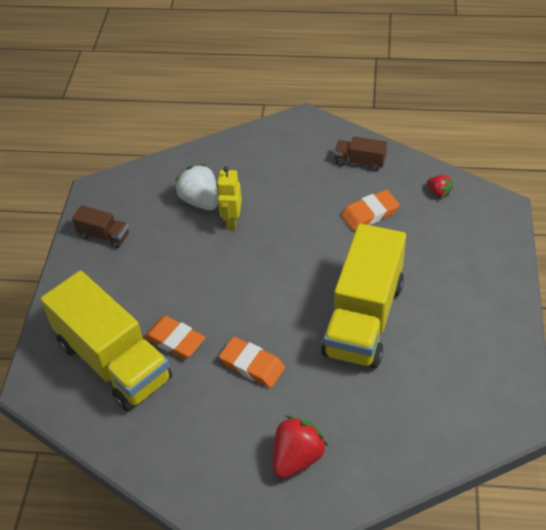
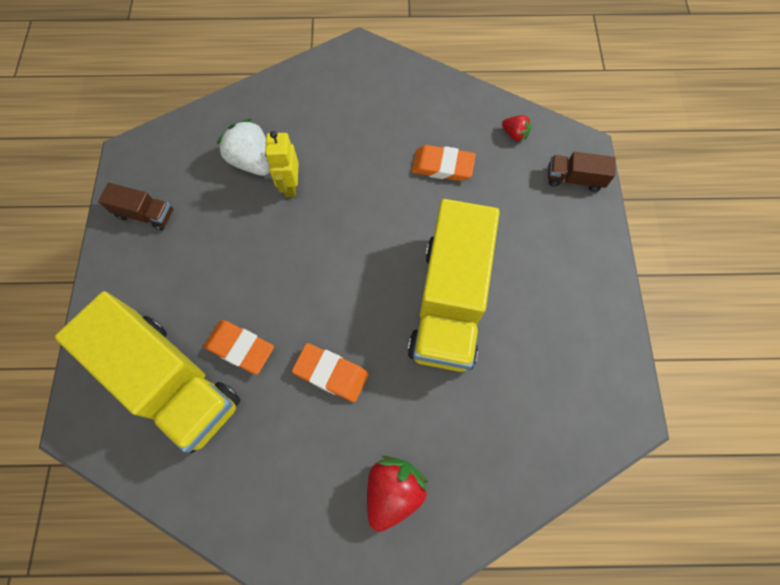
camera: 10 degrees left, 20 degrees up
(360, 162) = (425, 100): brown truck -> brown truck (574, 179)
(369, 213) = (442, 166): orange eraser -> orange eraser turned 45 degrees clockwise

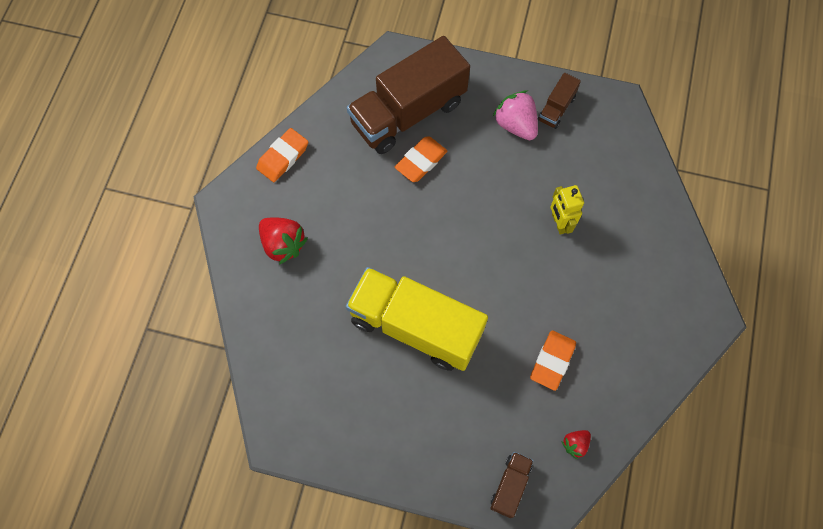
camera: 105 degrees right, 0 degrees up
(171, 382) = (408, 113): yellow truck -> brown truck
(173, 252) = (515, 125): none -> pink strawberry
(252, 161) = (592, 196): white strawberry -> none
(290, 186) = (559, 223): yellow robot -> yellow robot turned 120 degrees counterclockwise
(331, 373) = (382, 221): orange eraser -> orange eraser (283, 157)

